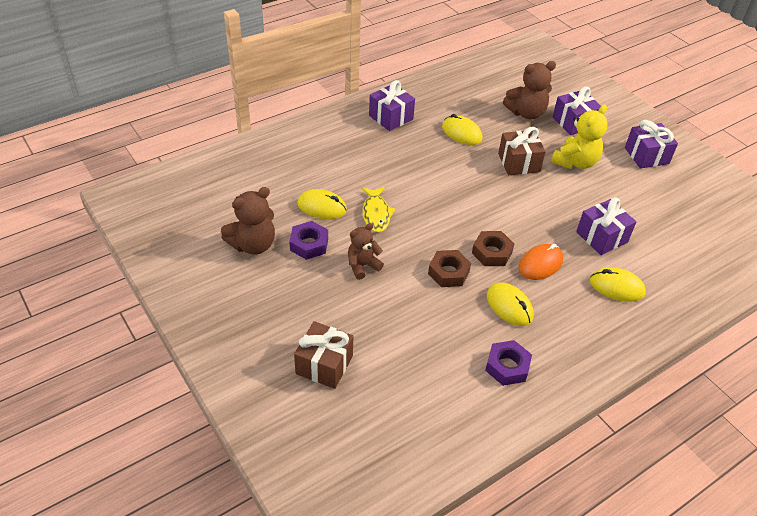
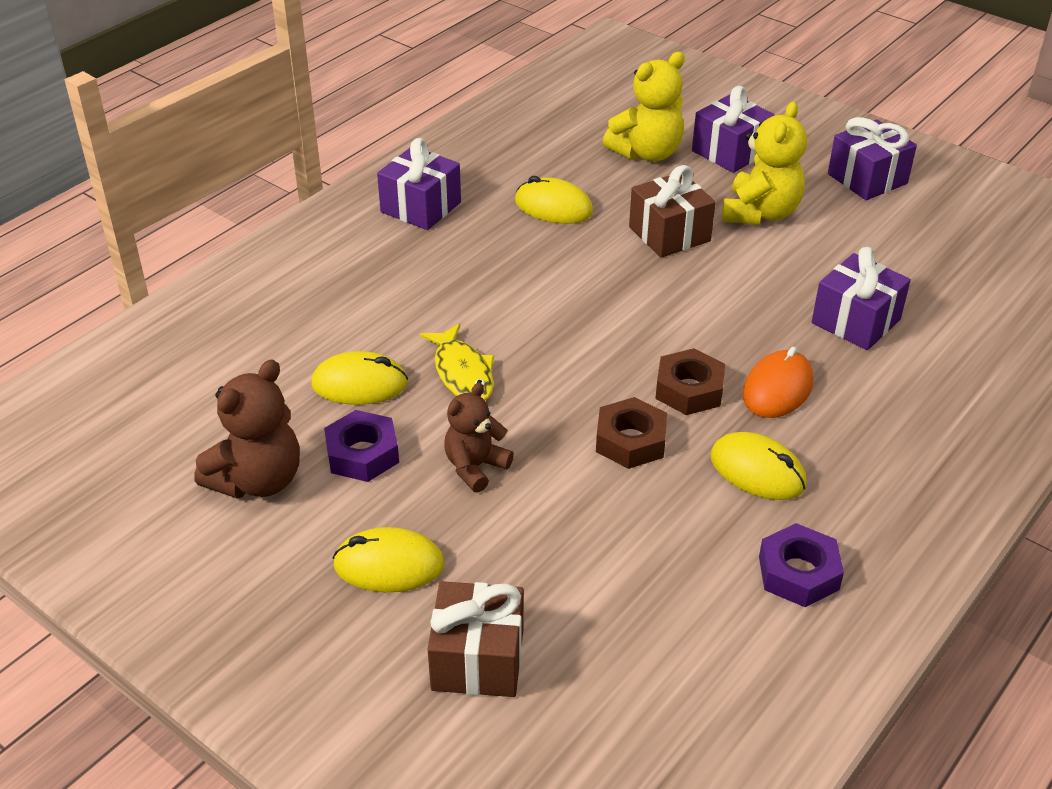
camera: 15 degrees left, 5 degrees down
(526, 113) = (647, 153): brown teddy bear -> yellow teddy bear
(616, 287) = (915, 395): yellow mouse -> yellow mouse (389, 565)

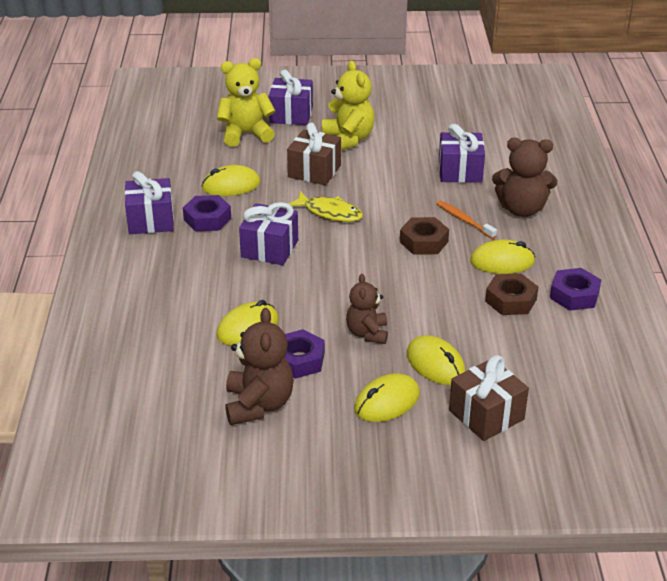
camera: 40 degrees left, 5 degrees down
(462, 373) = (297, 293): yellow fish -> yellow fish (329, 212)
(479, 234) = (207, 219): none -> purple nut
(502, 554) = (435, 364): none -> yellow mouse
(630, 441) = (427, 280): brown nut -> brown nut (511, 300)
(647, 153) = (246, 134): yellow teddy bear -> yellow teddy bear turned 120 degrees counterclockwise
(777, 389) = (464, 220): orange mouse -> orange toothbrush
(867, 179) = (379, 99): purple gift -> purple gift (270, 249)
(876, 414) = (521, 209): none -> brown teddy bear

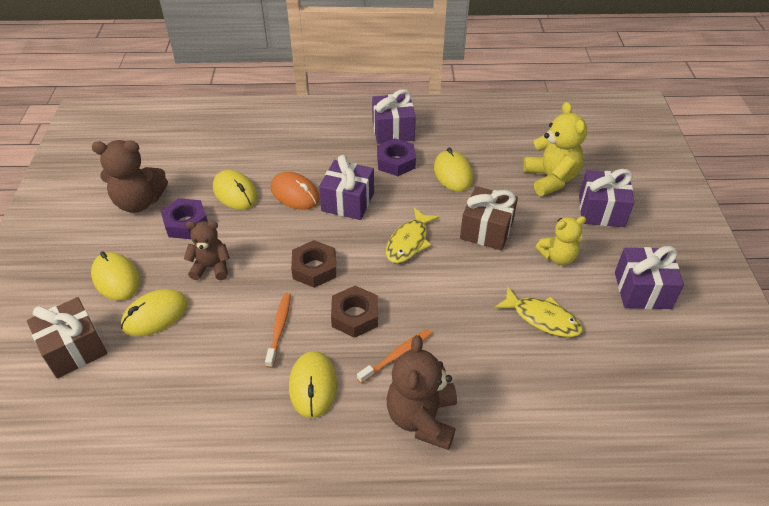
camera: 90 degrees right, 10 degrees up
(253, 284) = (295, 194): none -> orange mouse
(348, 140) = (557, 257): yellow teddy bear -> yellow teddy bear, size x0.66
(416, 152) = (542, 318): none -> yellow fish
(443, 283) = (279, 328): none -> orange toothbrush
(460, 171) = (504, 359): purple gift -> purple gift (642, 290)
(511, 300) = (241, 387): brown nut -> brown nut (314, 268)
(574, 295) = (240, 453): purple nut -> none

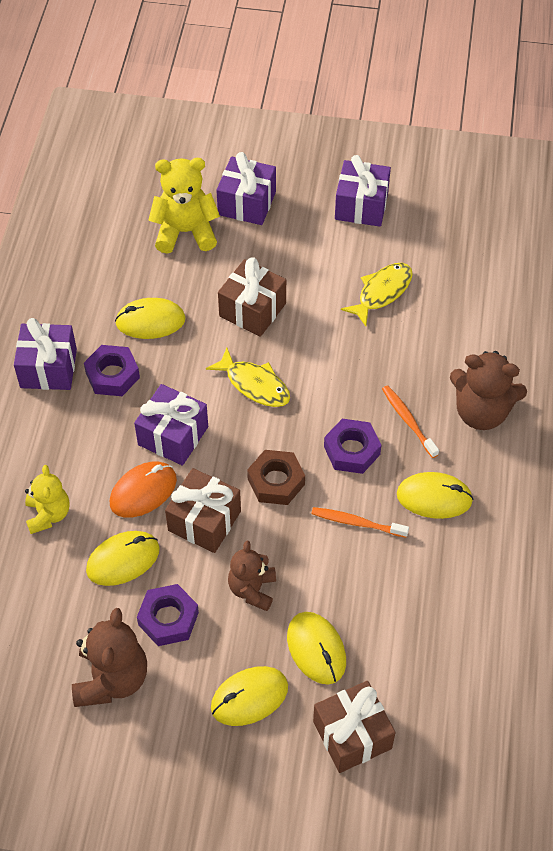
camera: 80 degrees left, 10 degrees up
(272, 231) = (204, 521): none -> brown gift
(355, 316) = (352, 450): brown nut -> purple nut
(557, 257) = (304, 258): yellow teddy bear -> yellow teddy bear (48, 514)

